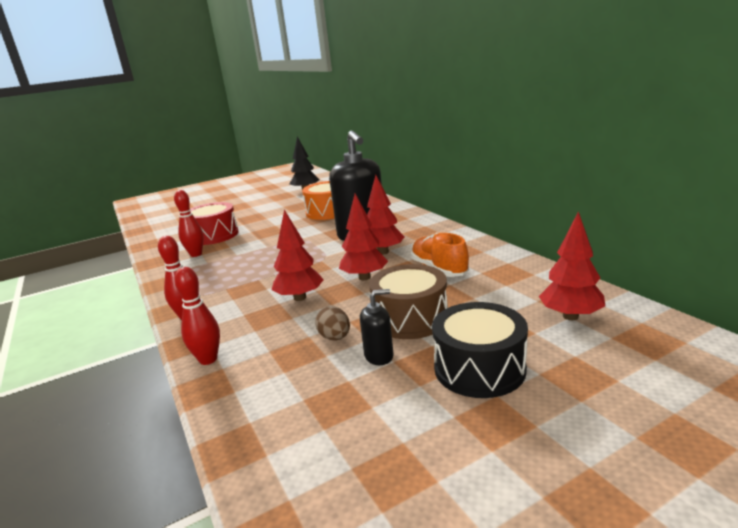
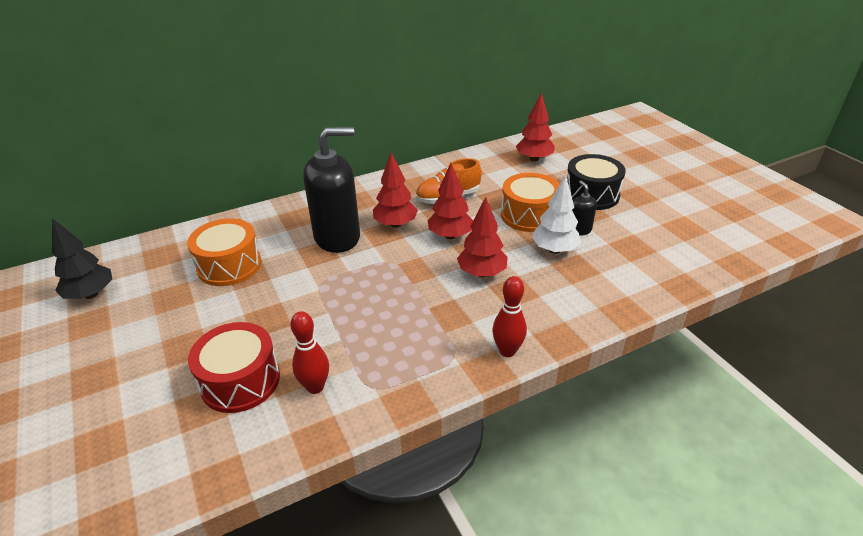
camera: 90 degrees left, 15 degrees up
(208, 359) = (586, 318): red bowling pin -> none
(335, 338) = (554, 250): brown egg -> white tree
(410, 318) = (529, 215): brown drum -> orange drum

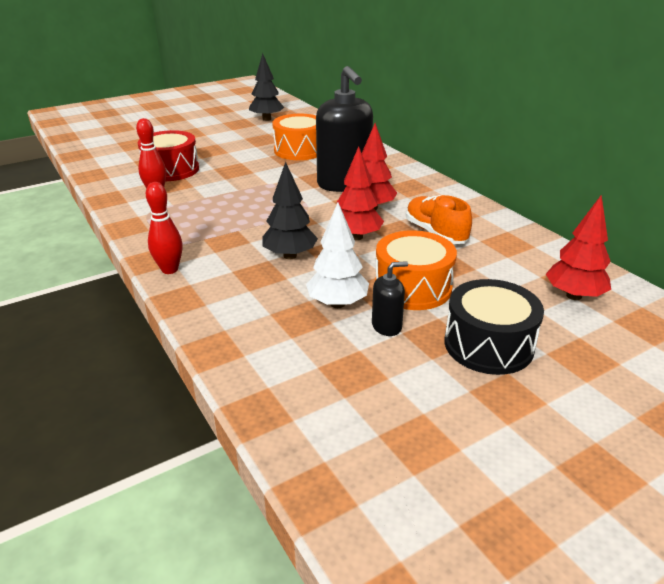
camera: 85 degrees right, 5 degrees down
(482, 273) = (290, 256): red tree -> black tree

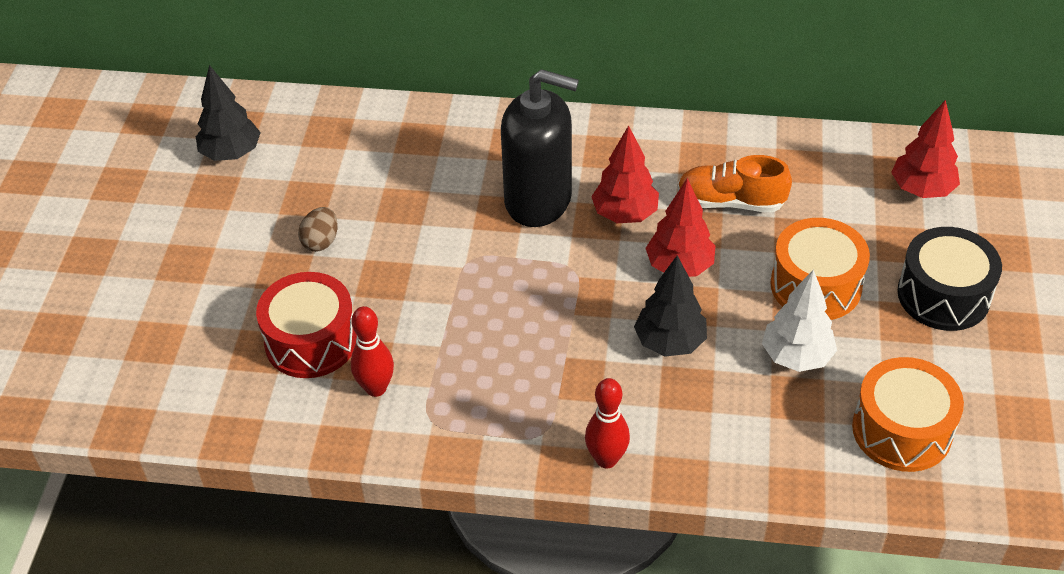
camera: 50 degrees left, 15 degrees up
(239, 151) = (321, 241): none -> brown egg
(299, 150) = (390, 183): orange drum -> orange drum (902, 430)
(387, 326) = (862, 344): black soap dispenser -> none

